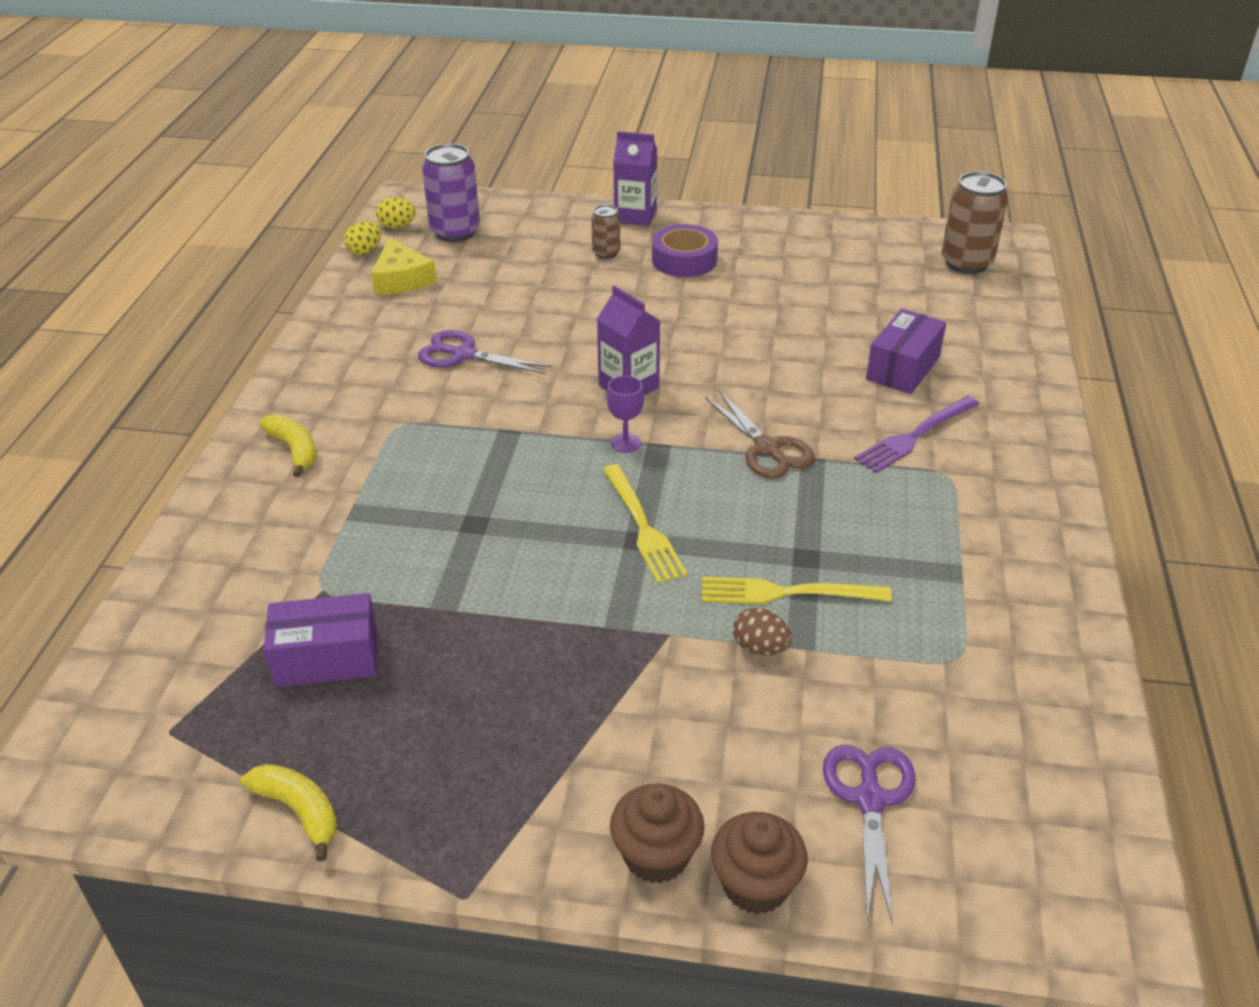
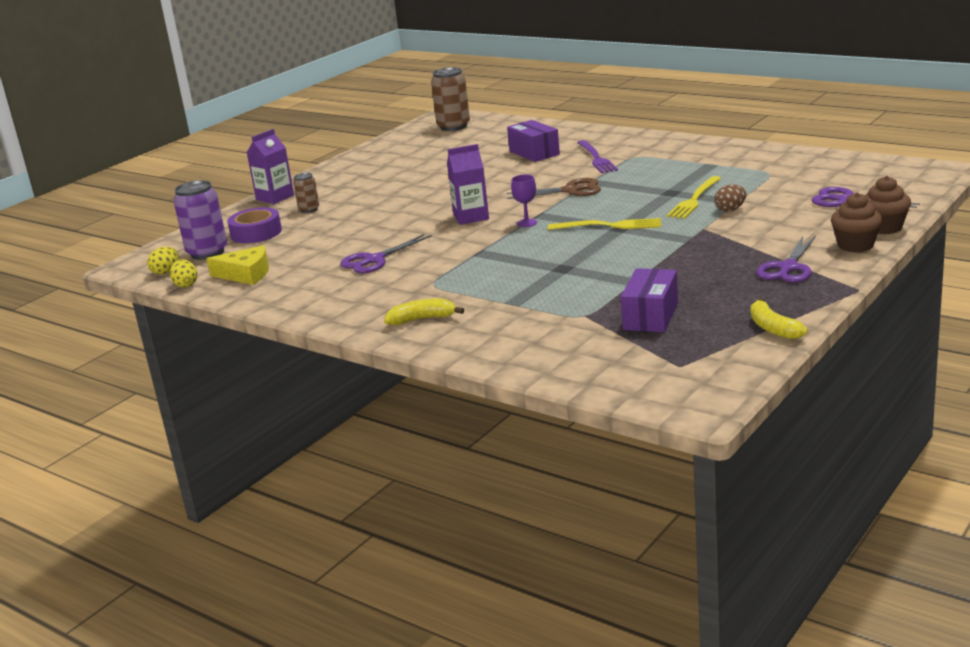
camera: 60 degrees left, 15 degrees down
(299, 811) = (773, 328): yellow banana -> yellow banana turned 90 degrees counterclockwise
(534, 779) = (788, 268): none -> purple scissors
(684, 260) = (350, 190): purple tape -> purple tape (256, 233)

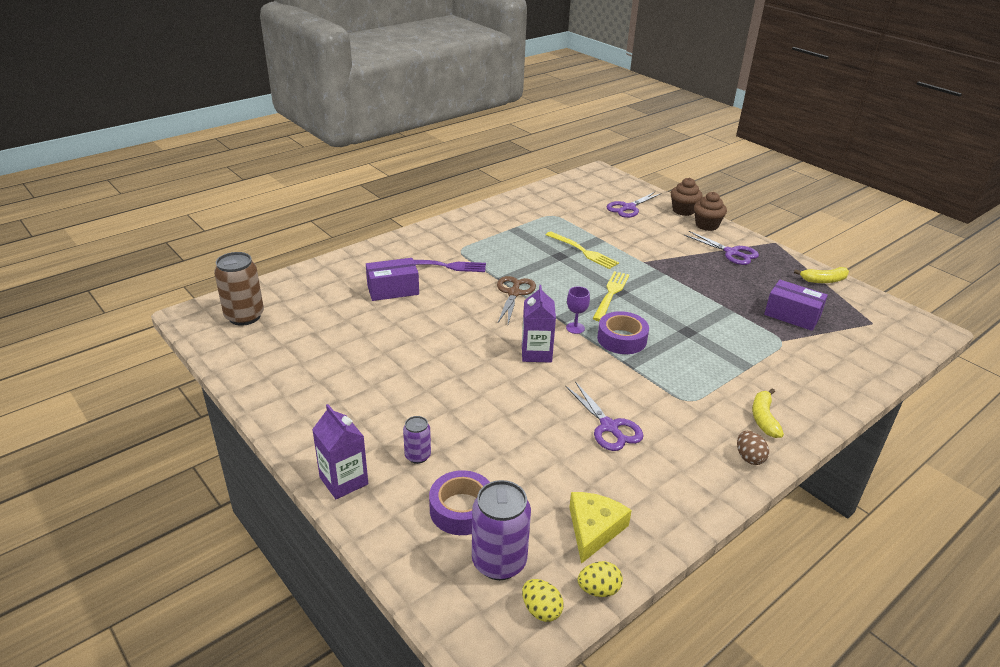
camera: 80 degrees left, 10 degrees up
(309, 209) = (417, 456): brown can -> purple can
(522, 243) = (622, 339): none -> purple tape
(730, 210) = (614, 244): brown egg -> brown egg (749, 457)

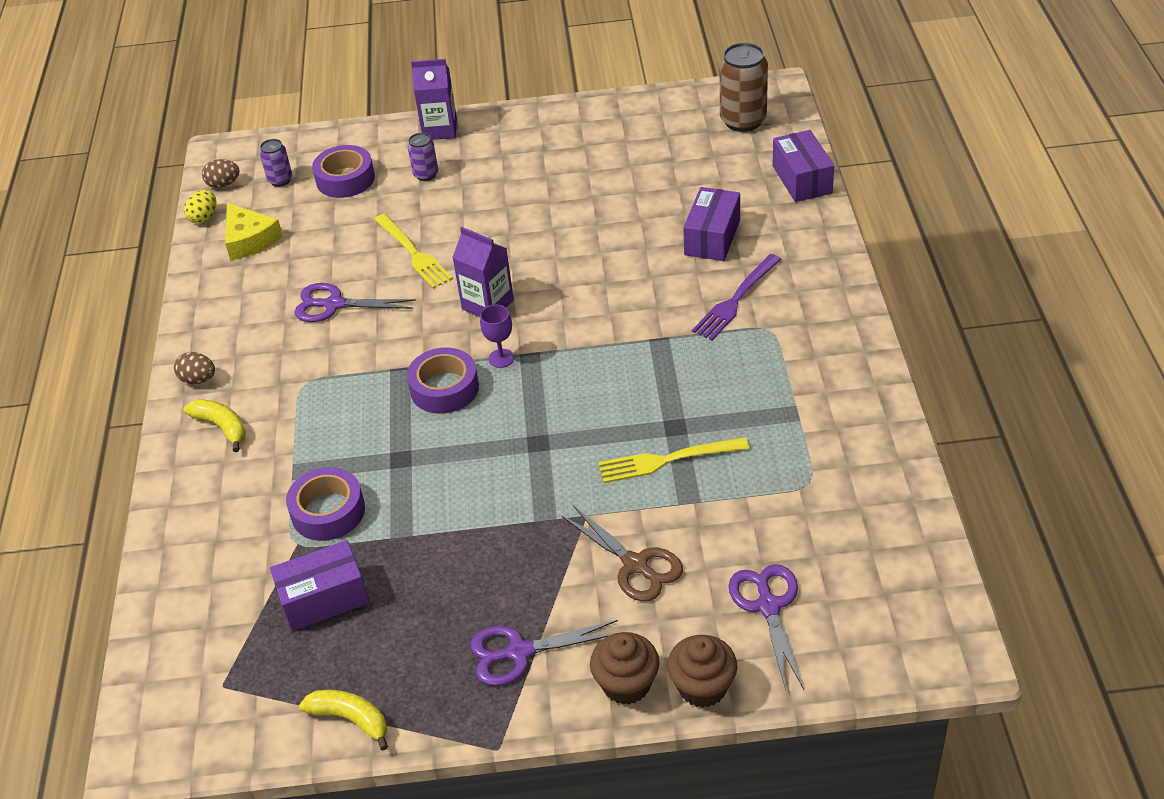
camera: 130 degrees right, 10 degrees up
(306, 275) = (802, 179): none -> purple box
(499, 562) = (280, 180): purple can -> purple can, size x0.55
(514, 293) = (619, 337): brown scissors -> brown scissors (635, 565)
(541, 610) = (223, 184): yellow egg -> brown egg
(611, 294) = (539, 430): yellow fork -> yellow fork (414, 253)
(751, 340) = (328, 511): none -> purple tape
(823, 280) = (350, 719): yellow banana -> yellow banana turned 90 degrees clockwise

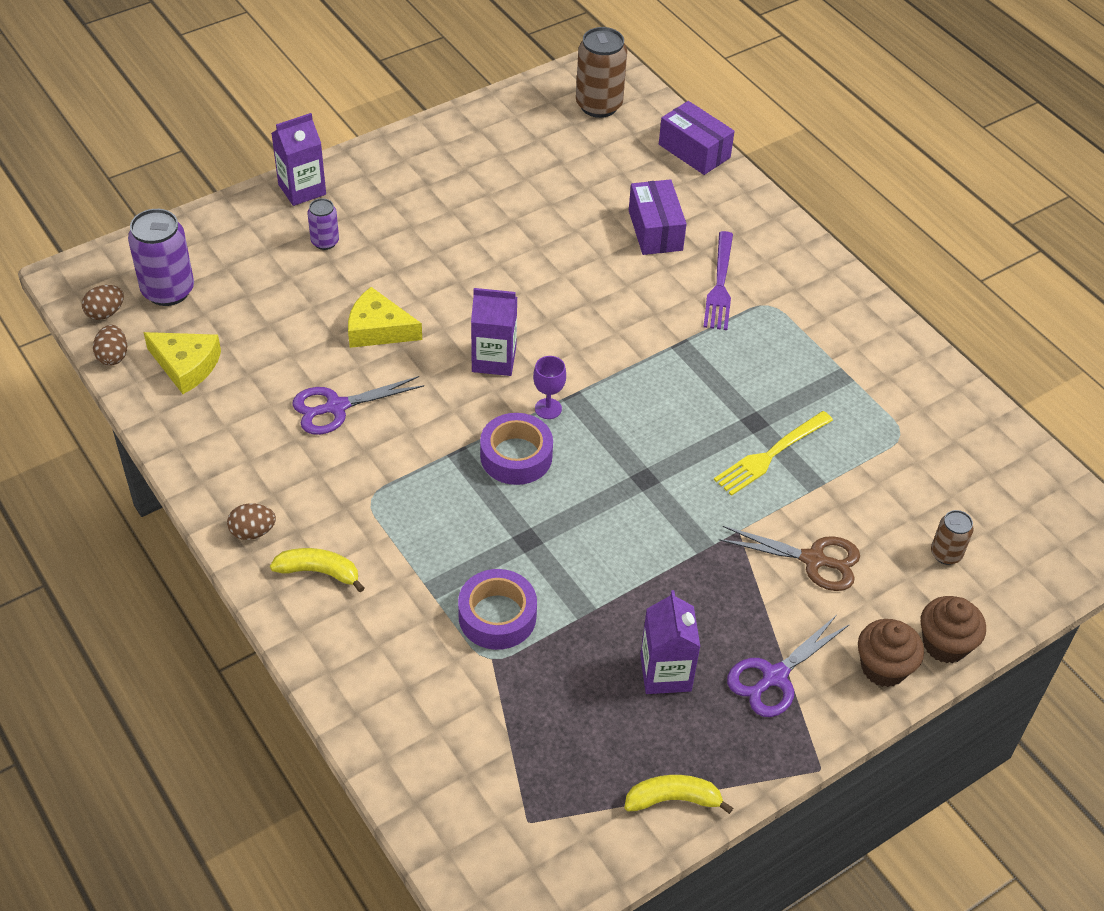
camera: 35 degrees left, 5 degrees up
(204, 217) = (113, 356): yellow egg -> brown egg
(280, 180) = (168, 291): purple can -> purple can, size x1.83
(324, 598) = (560, 700): purple box -> none
(345, 179) = (241, 270): purple tape -> none
(414, 253) = (378, 329): yellow fork -> yellow cheese
(427, 611) = (665, 673): none -> purple carton
(768, 606) = (946, 554): purple scissors -> brown can

